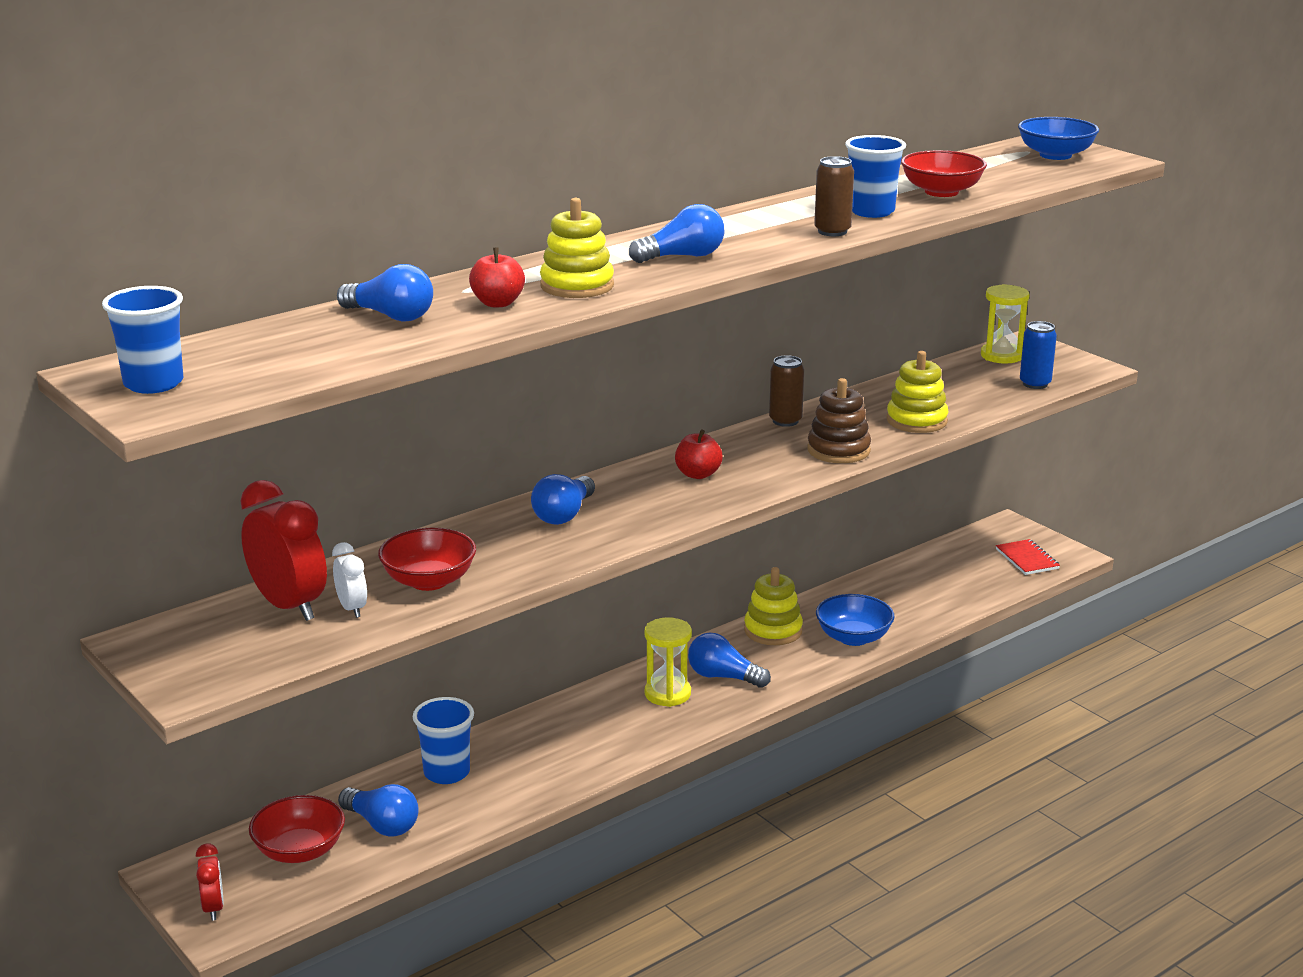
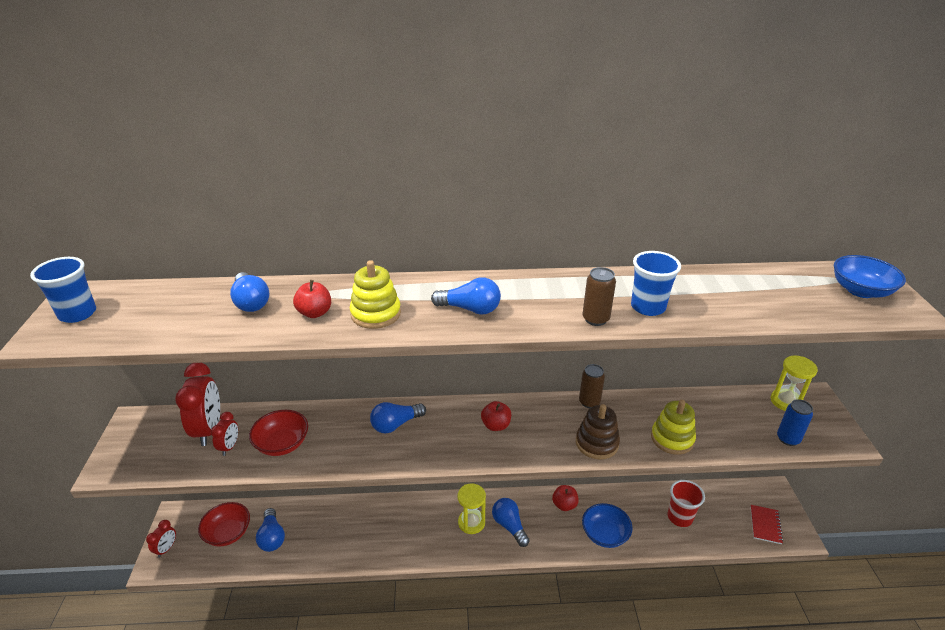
camera: 35 degrees right, 10 degrees up
(352, 608) = (229, 447): white clock -> red clock
(446, 772) = (328, 518): blue cup -> none
(773, 631) = (564, 505): yellow stacking toy -> red apple
(926, 588) = (680, 517): none -> red cup
(941, 192) = (723, 303): red bowl -> none

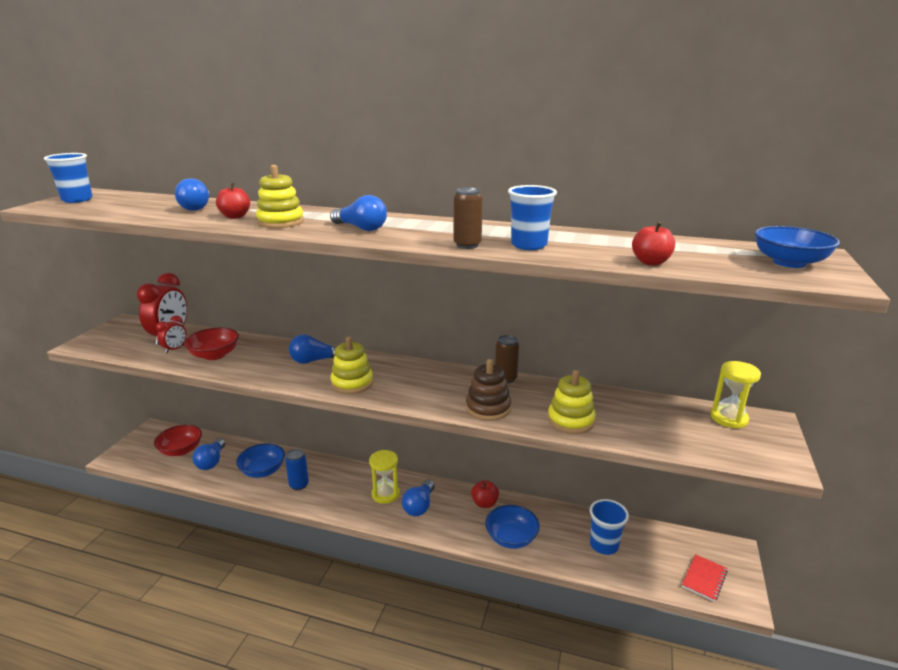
camera: 20 degrees right, 10 degrees down
(166, 549) = (130, 449): red clock -> none
(334, 532) = (263, 471): none -> blue bowl
(454, 445) = (352, 383): none -> yellow stacking toy
(496, 425) = (401, 377): red apple -> red apple (650, 262)
(509, 526) = (419, 506): blue light bulb -> blue light bulb turned 150 degrees counterclockwise
(680, 517) = (604, 545): red cup -> blue cup
(788, 439) = (707, 447): blue can -> blue can (299, 485)

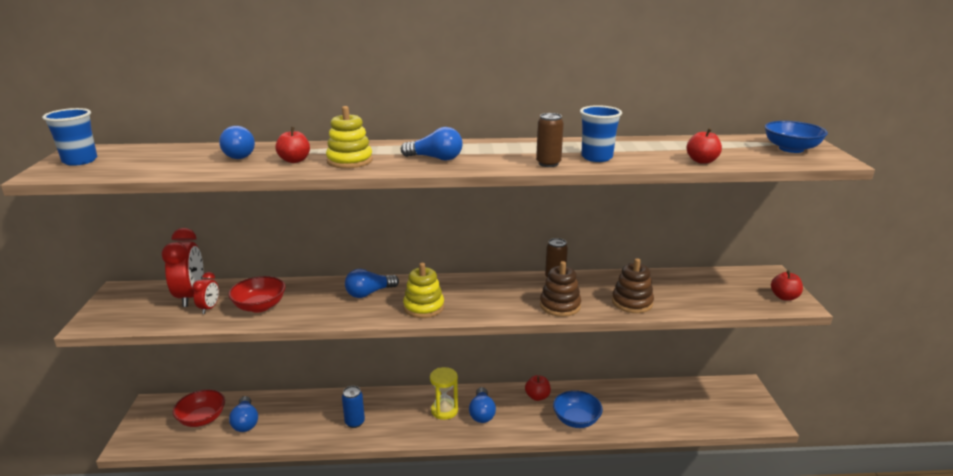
camera: 20 degrees left, 0 degrees up
(263, 471) = (308, 418): blue bowl -> none
(570, 420) = (632, 302): yellow stacking toy -> brown stacking toy
(604, 545) = (651, 406): blue cup -> none
(704, 579) = (736, 412): red notebook -> none
(729, 418) = (742, 277): yellow hourglass -> none
(769, 451) = (784, 297): none -> red apple

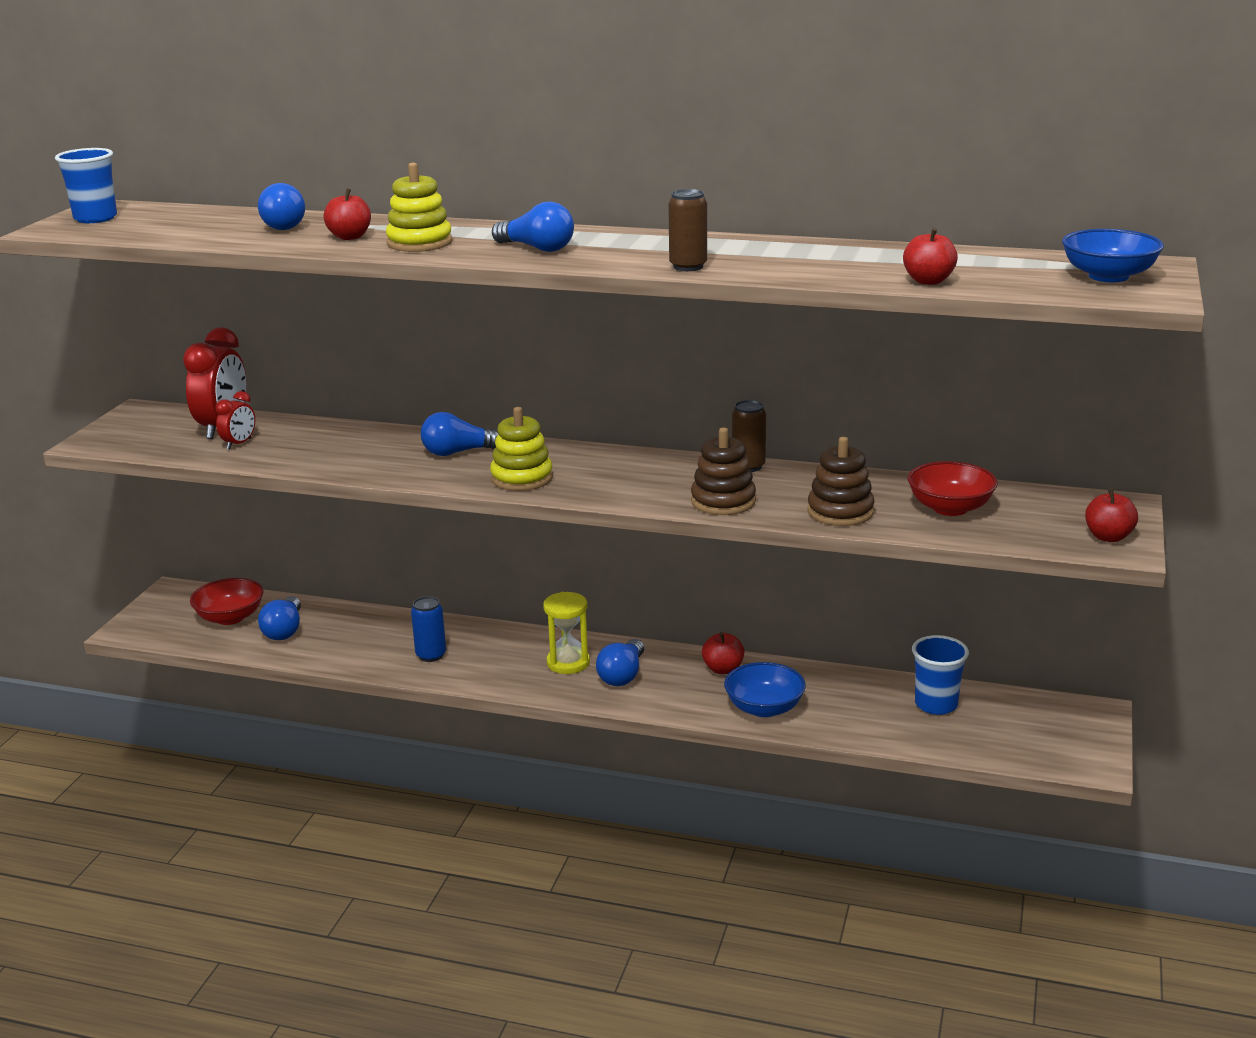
camera: 20 degrees right, 0 degrees up
(260, 306) = (303, 450): red bowl -> red bowl (950, 508)
(597, 157) = (771, 264): blue cup -> blue cup (936, 704)

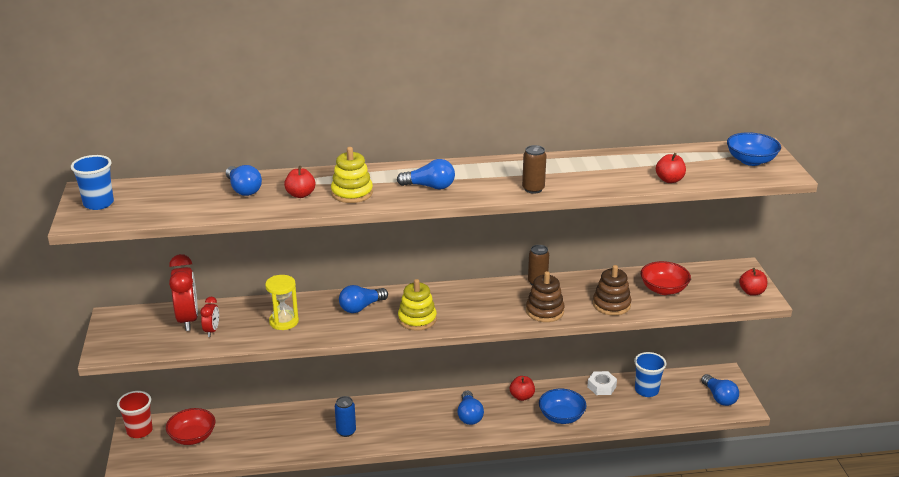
camera: 25 degrees left, 5 degrees up
(174, 596) = (139, 431): none -> red cup
(284, 630) = (237, 438): blue light bulb -> blue light bulb (719, 397)
(568, 663) = (432, 415): yellow hourglass -> yellow hourglass (284, 322)
(863, 684) = (601, 387): none -> white nut

